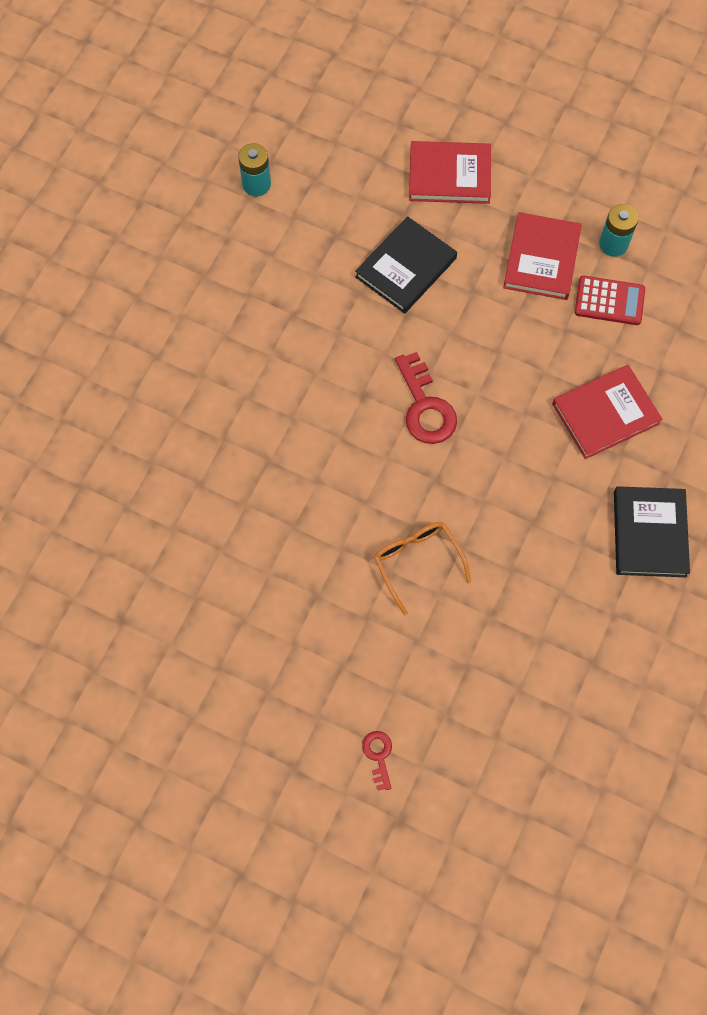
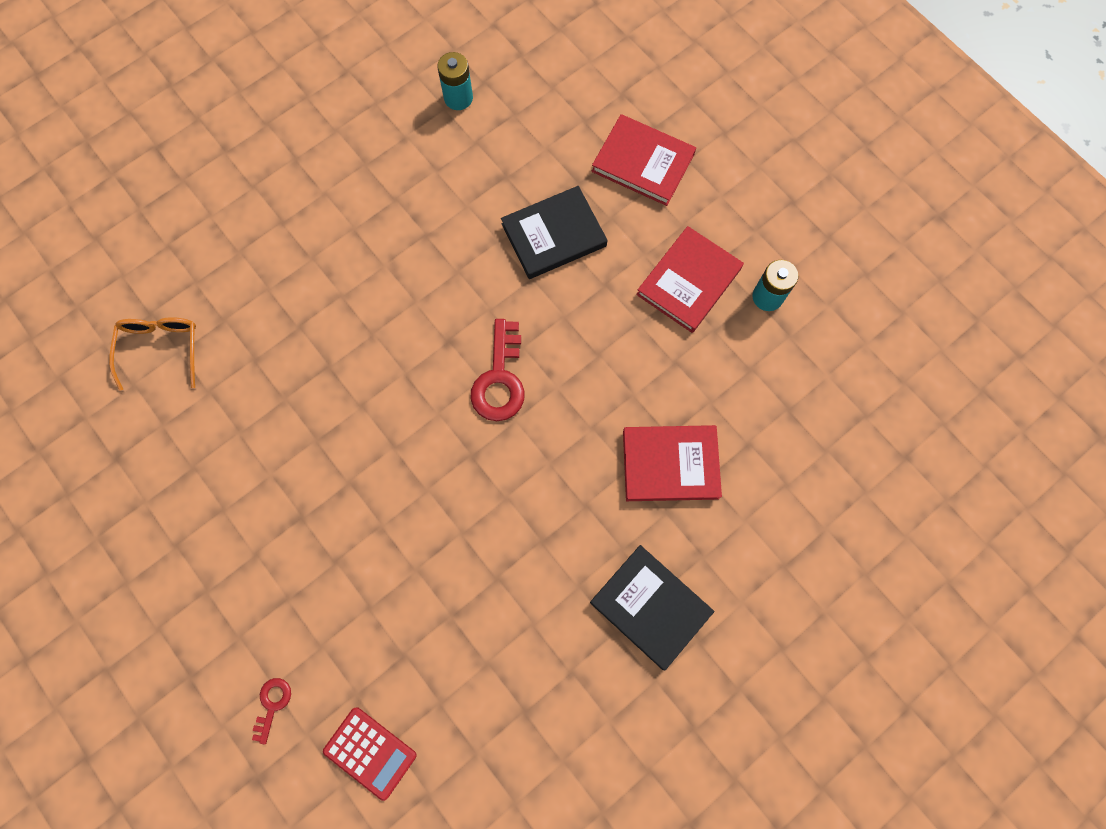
camera: 25 degrees right, 5 degrees up
(417, 562) = (411, 530): orange glasses -> orange glasses (161, 349)
(609, 301) = (733, 352): red calculator -> red calculator (370, 752)
(649, 533) = (650, 607): black book -> black book turned 75 degrees counterclockwise

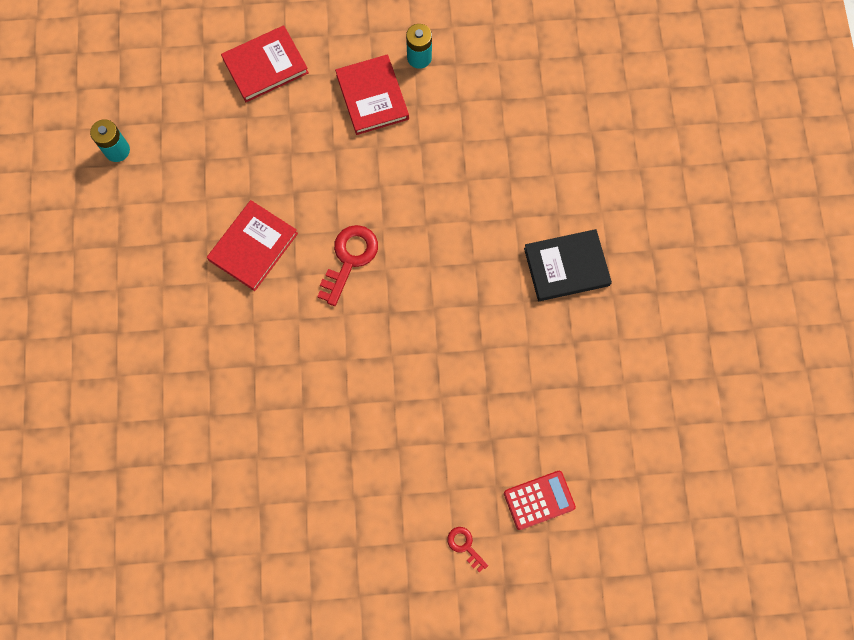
camera: 55 degrees left, 0 degrees up
(161, 349) = (151, 476): orange glasses -> none
(500, 379) = (349, 259): red key -> red key turned 105 degrees counterclockwise
(554, 235) = (273, 157): black book -> none
(670, 464) = (485, 193): red book -> red book (253, 247)

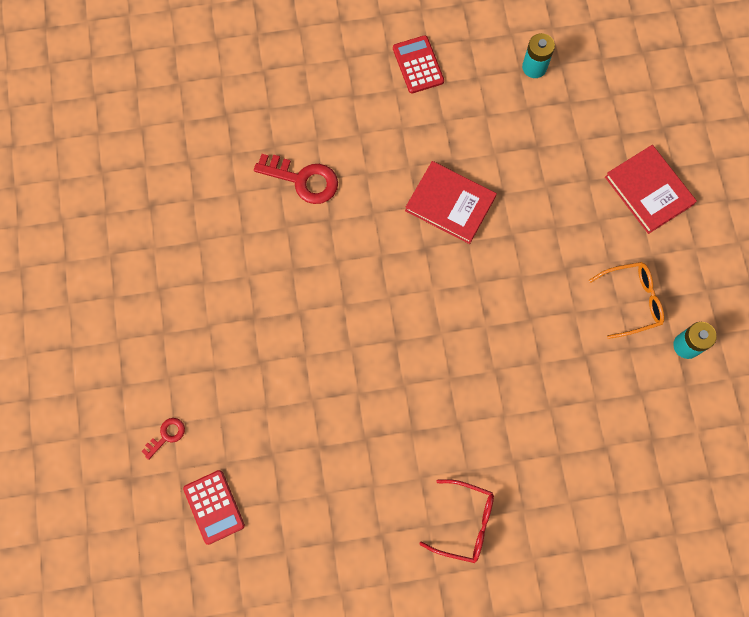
camera: 85 degrees right, 0 degrees up
(93, 263) = (418, 65): none -> red calculator
(349, 259) = (447, 296): red key -> red key (303, 180)
(372, 97) = (631, 301): red book -> orange glasses
(566, 266) = (464, 522): black book -> red glasses

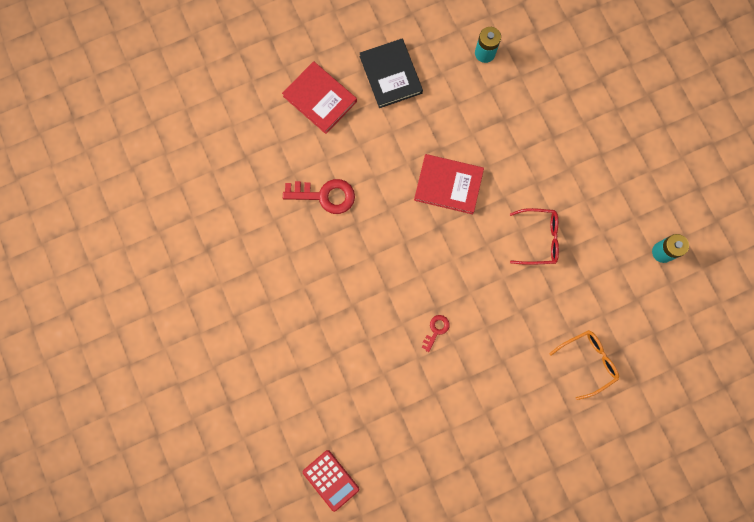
camera: 15 degrees left, 5 degrees up
(166, 436) = (276, 434): red key -> red key (436, 330)
(418, 65) = (390, 75): red calculator -> black book
(464, 522) = (529, 438): red glasses -> red glasses (538, 239)
(631, 301) = (611, 227): orange glasses -> orange glasses (587, 362)
(648, 191) = (601, 133): red book -> red book (320, 99)

